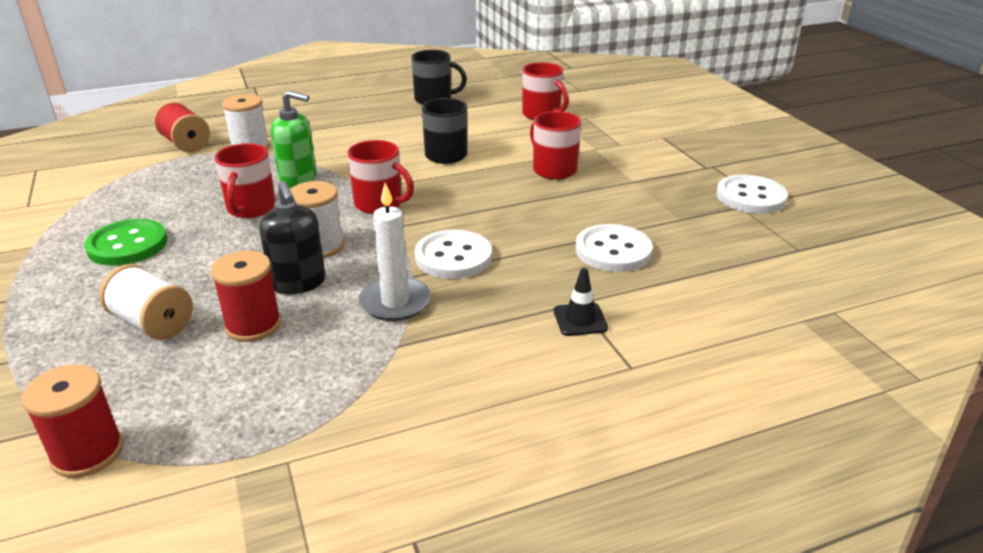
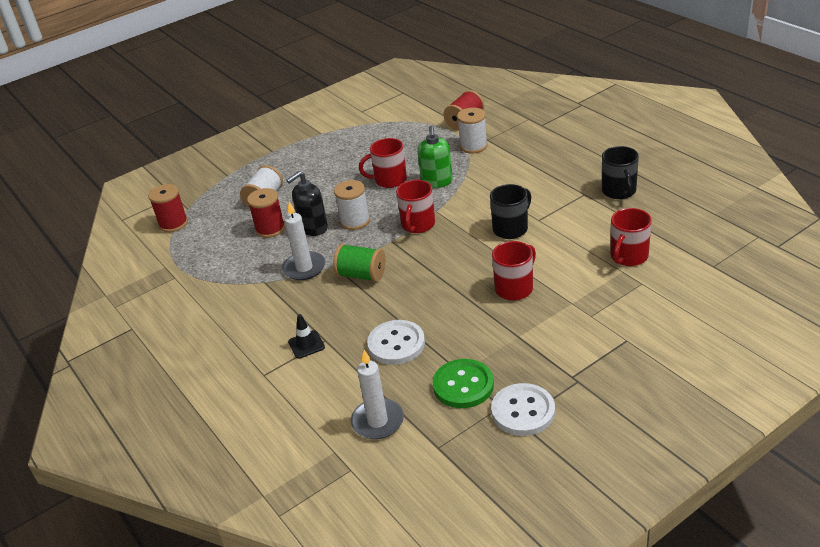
camera: 80 degrees right, 5 degrees up
(127, 245) = (332, 159): green button -> green button (463, 385)
(453, 257) = (361, 275): white button -> green spool
(751, 282) = (377, 421): none -> white candle

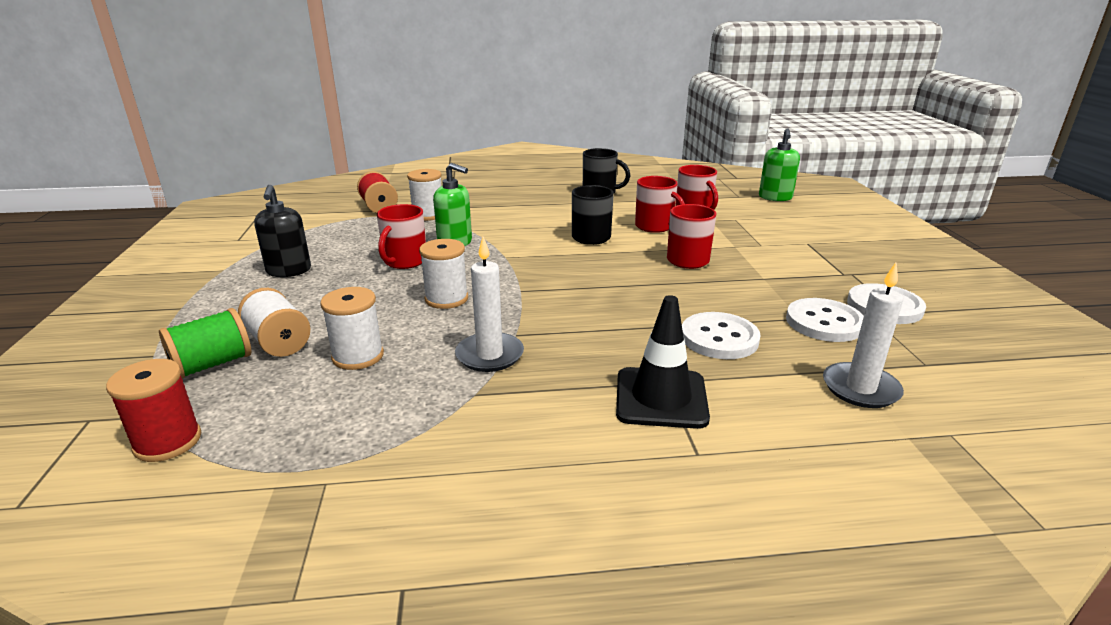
camera: 65 degrees left, 10 degrees down
(270, 229) = (358, 356): red spool -> white spool
(306, 344) = (661, 398): black traffic cone -> black traffic cone, size x1.83
(313, 228) = (413, 326): black soap dispenser -> black soap dispenser (289, 271)
(361, 275) = (560, 323): green spool -> green spool (212, 364)
(417, 225) = (514, 271): red mug -> red mug (655, 226)
(463, 385) = (824, 322): green button -> white button
(740, 288) = (775, 197): none -> green soap dispenser

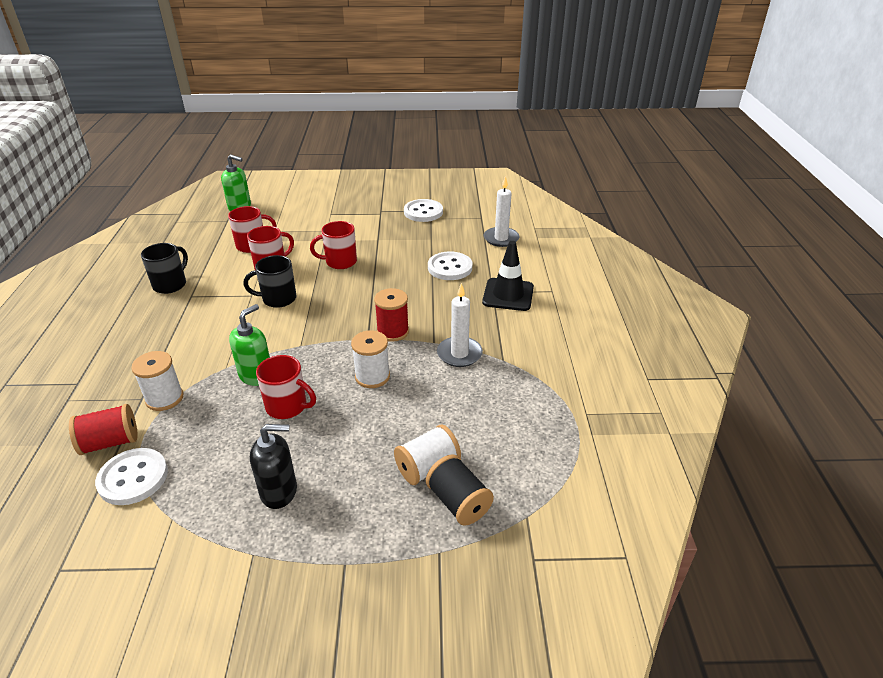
camera: 85 degrees left, 10 degrees up
(168, 442) = (556, 498): red spool -> red spool (393, 331)
(212, 364) = (458, 502): green spool -> black spool
(358, 356) = (454, 417): white spool -> none
(824, 322) = (437, 233): white button -> white button (133, 478)

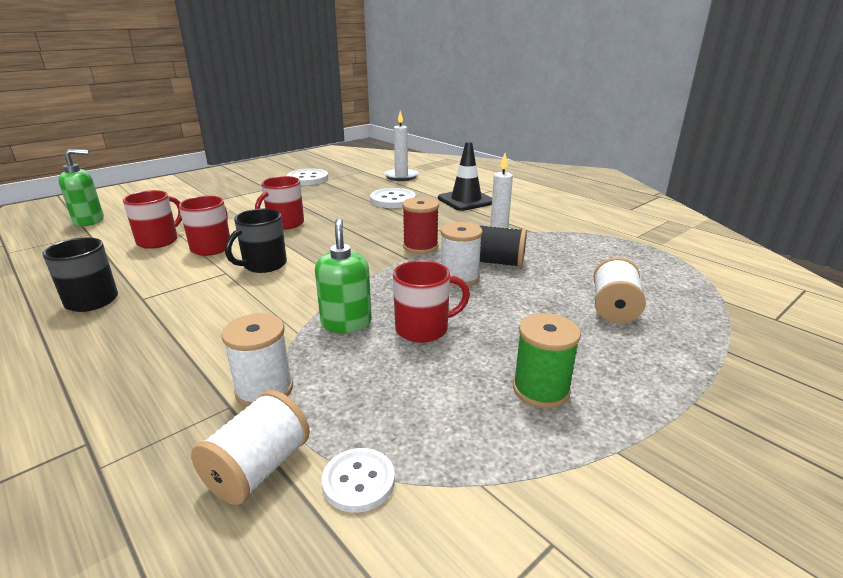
camera: 40 degrees left, 10 degrees down
(110, 442) = (258, 469): red spool -> white spool
(133, 478) = (358, 481): white button -> white button, size x0.65
(279, 491) = (541, 390): black soap dispenser -> green spool
(458, 502) = (675, 316): black spool -> black spool (497, 263)

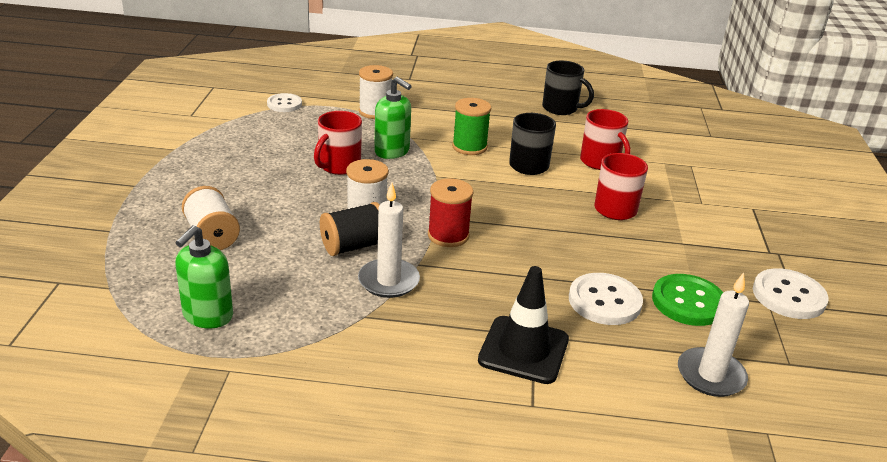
camera: 135 degrees right, 5 degrees up
(89, 221) = (751, 143): green soap dispenser -> green soap dispenser (207, 316)
(159, 241) = (650, 151): red mug -> none
(258, 469) = (329, 94): white spool -> none
(355, 189) = (688, 302): none -> green button
(541, 390) = (231, 160): green spool -> green spool (469, 147)

